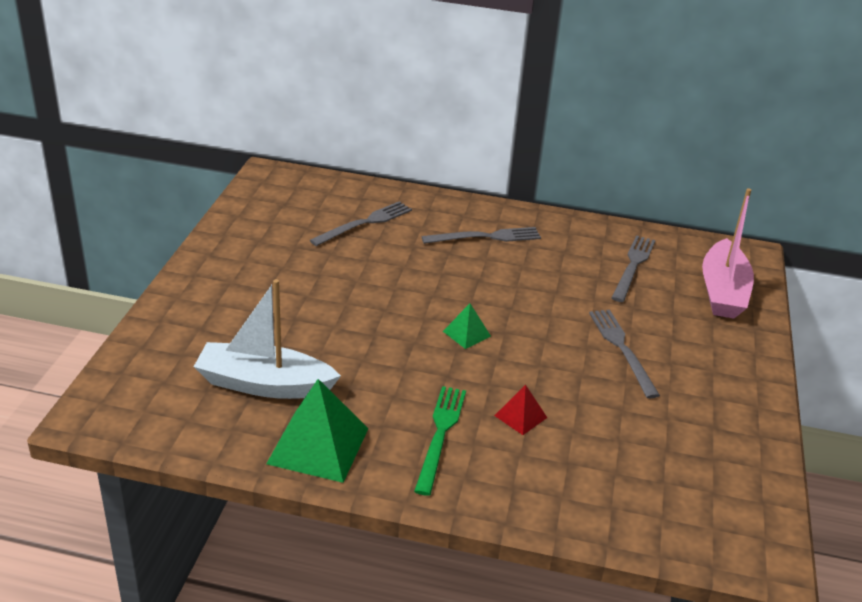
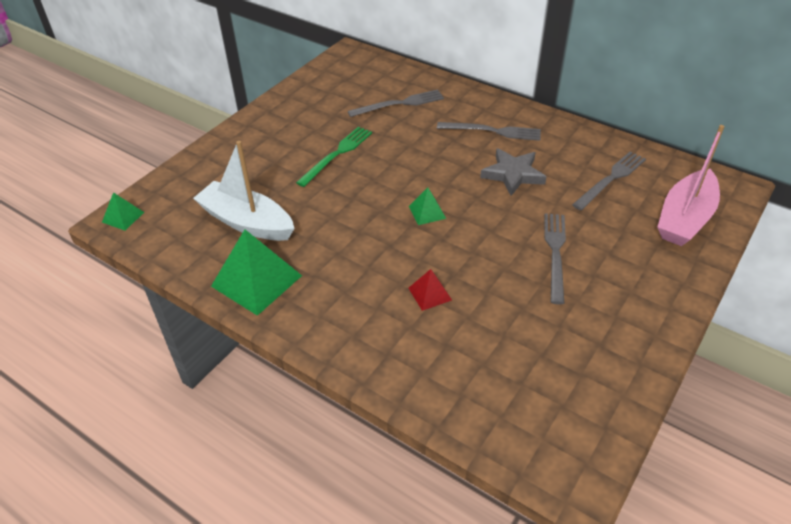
camera: 25 degrees right, 10 degrees up
(97, 410) = (123, 217): none -> green pyramid
(440, 434) = (355, 294): green fork -> green fork (337, 154)
(533, 278) = (513, 174): none -> grey star

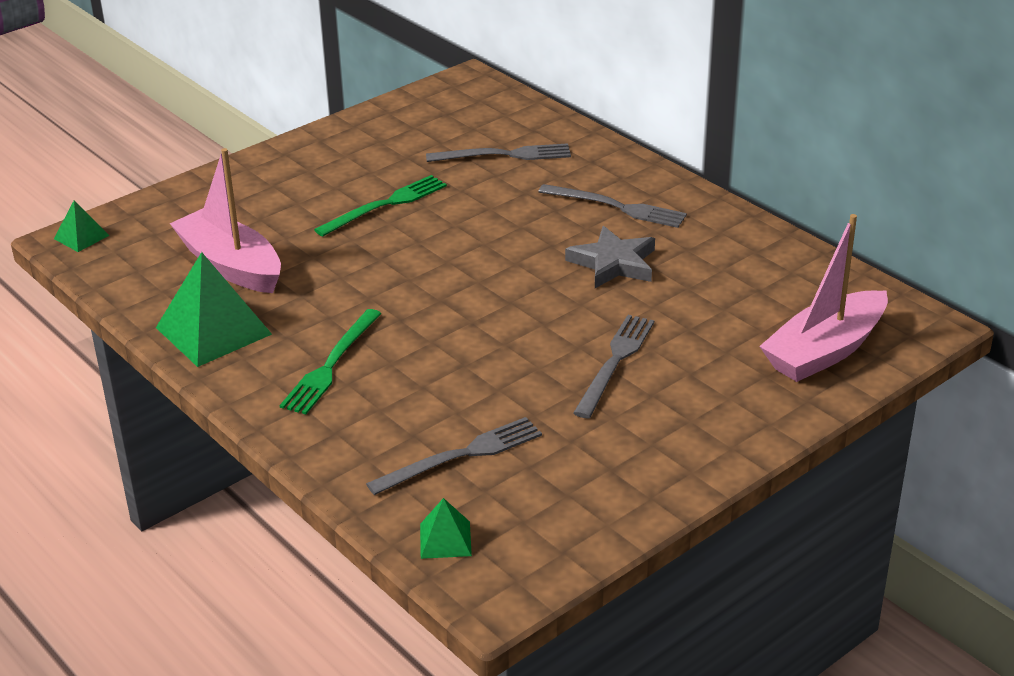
camera: 15 degrees right, 10 degrees down
(247, 222) = (231, 265): white boat -> pink boat
(357, 294) = (331, 365): none -> green fork
(427, 212) = (470, 289): green pyramid -> green pyramid (445, 539)
(429, 294) = (422, 379): red pyramid -> none
(611, 179) = (750, 289): grey fork -> grey fork (461, 456)

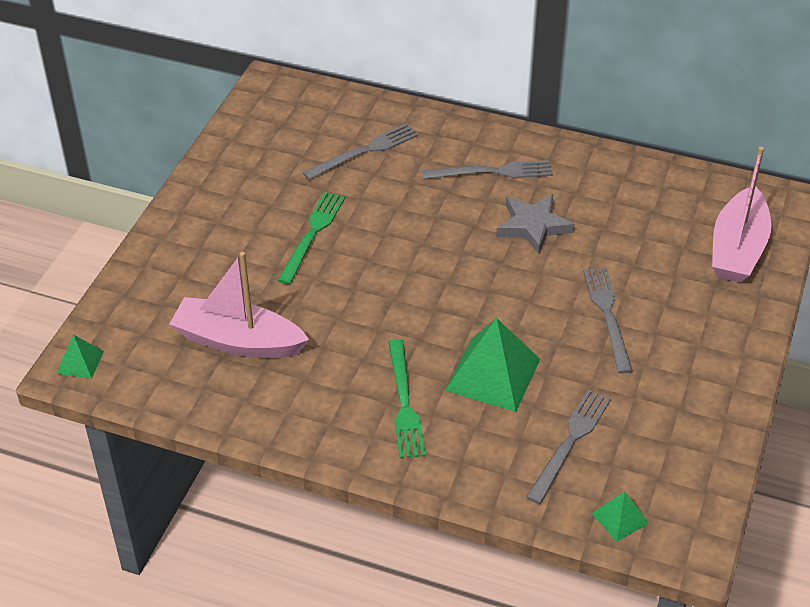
camera: 30 degrees left, 10 degrees up
(213, 330) = (282, 409): green pyramid -> green pyramid (492, 374)

